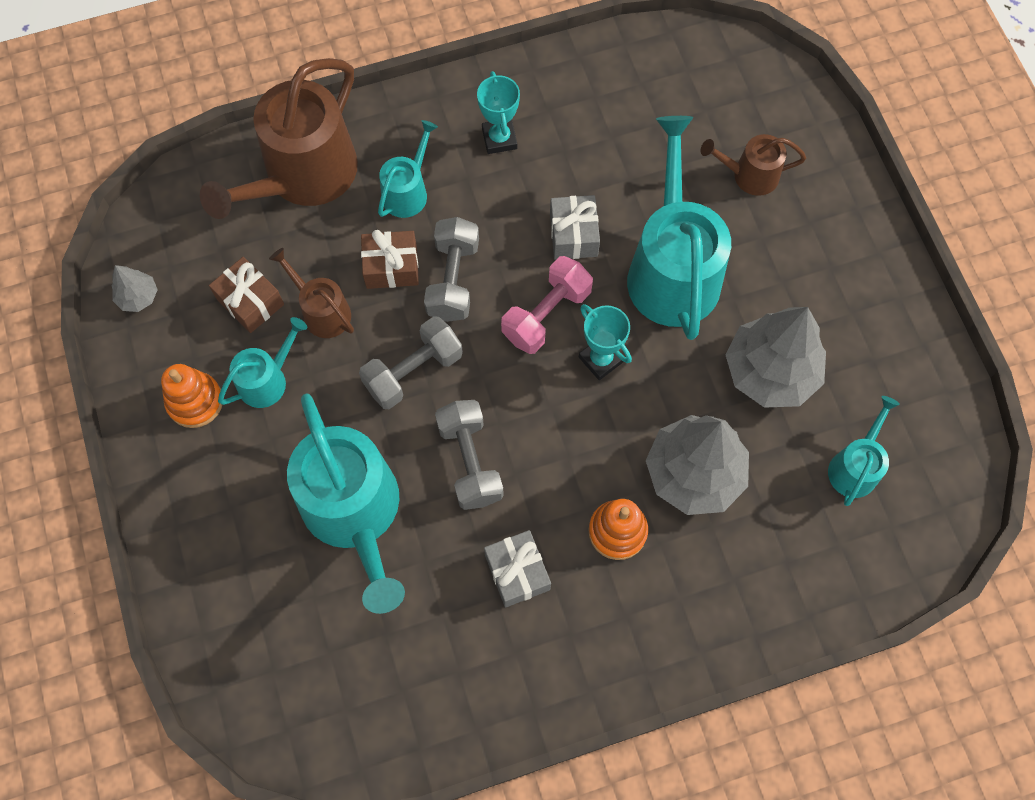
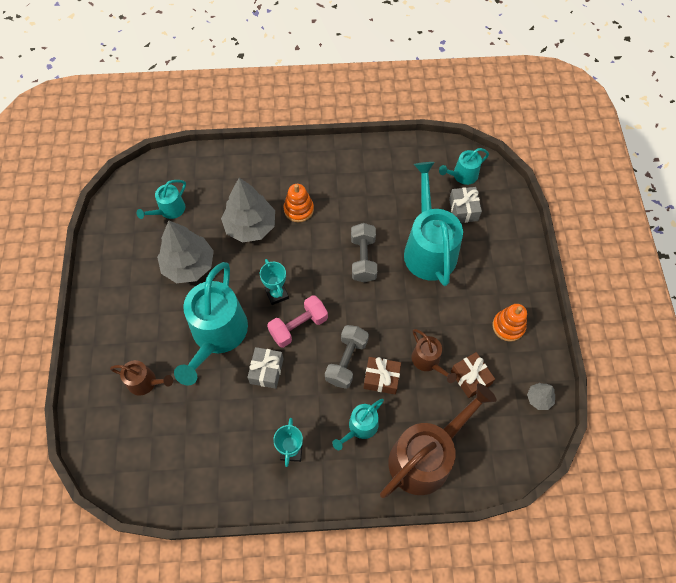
camera: 165 degrees left, 5 degrees down
(267, 380) = (466, 328): turquoise watering can -> turquoise watering can (462, 175)
(413, 371) = (382, 313): grey dumbbell -> none
(517, 572) = (353, 203): grey gift -> grey gift (463, 210)

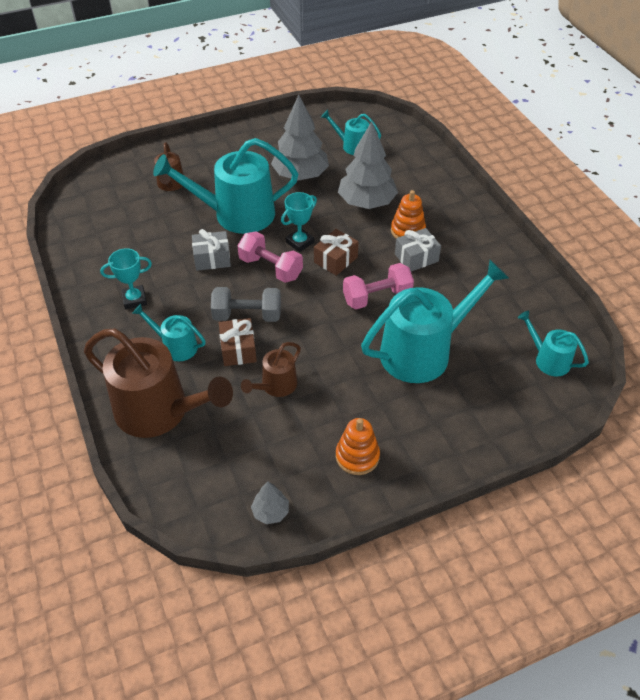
camera: 70 degrees right, 15 degrees down
(363, 259) = (377, 297): grey dumbbell -> pink dumbbell
(463, 210) = (498, 372): grey gift -> grey gift (416, 258)
(470, 378) = (270, 432): brown gift -> brown gift (335, 260)

